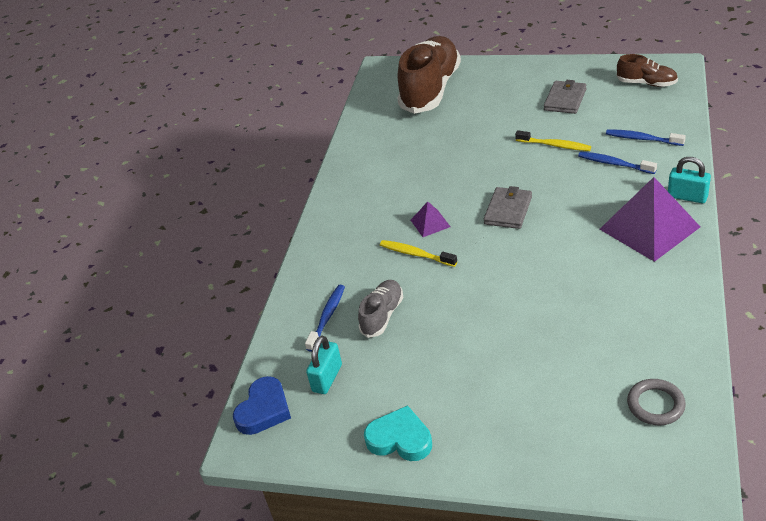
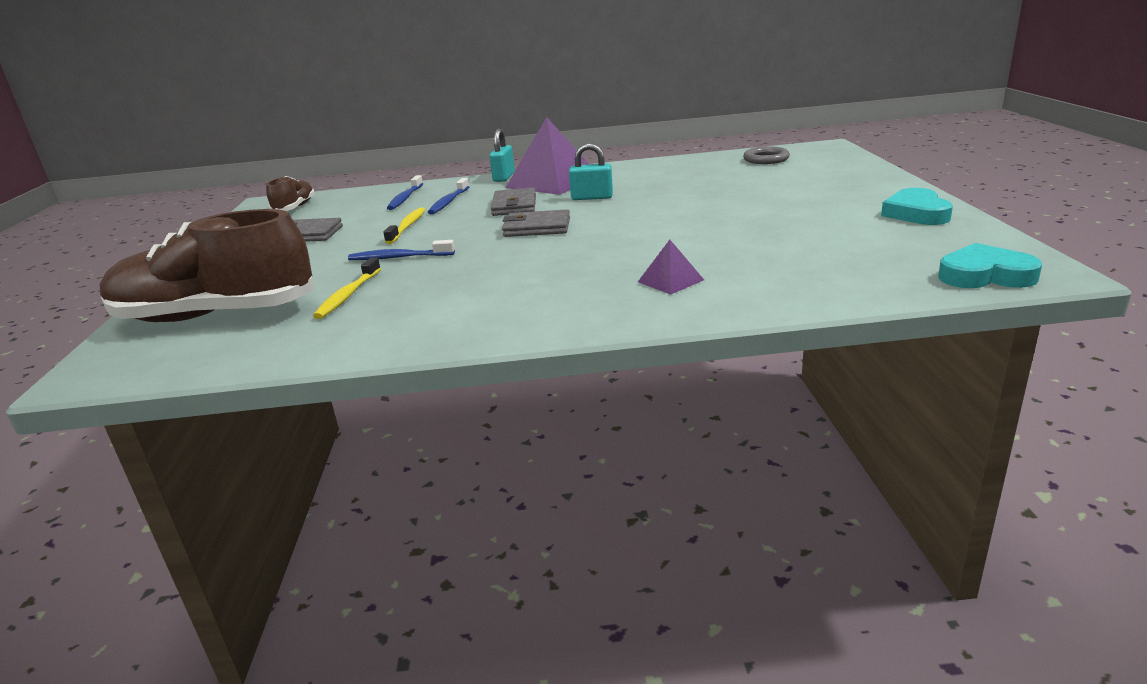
camera: 110 degrees left, 15 degrees down
(264, 410) = (985, 275): blue heart -> turquoise heart
(327, 317) = (791, 277): blue toothbrush -> blue toothbrush (399, 257)
(327, 378) = (888, 255): turquoise padlock -> turquoise padlock (592, 197)
(382, 315) = (758, 250): grey shoe -> none
(416, 254) = (637, 254): yellow toothbrush -> yellow toothbrush (348, 295)
(430, 223) = (572, 258): purple pyramid -> purple pyramid (670, 281)
(578, 200) = (514, 206): none -> grey wallet

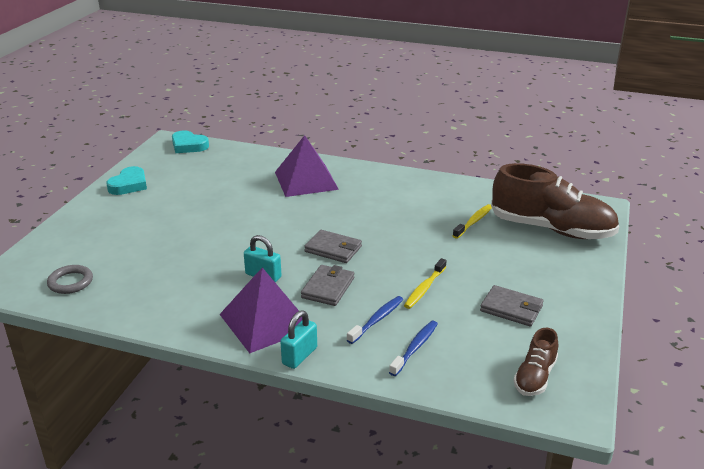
camera: 160 degrees left, 5 degrees up
(399, 257) = (438, 248): blue toothbrush -> none
(670, 281) = (306, 180): purple pyramid -> purple pyramid, size x2.16

